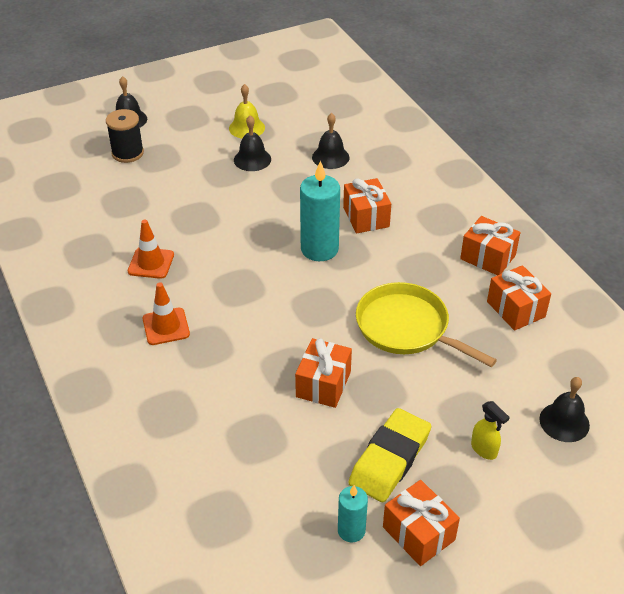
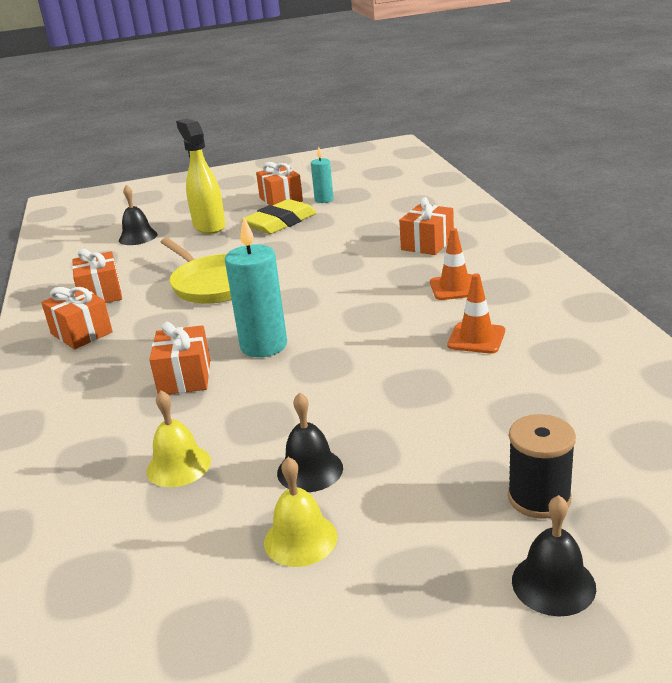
camera: 165 degrees left, 15 degrees down
(323, 384) = (311, 254): orange gift -> orange gift (427, 244)
(330, 157) = (178, 466): black bell -> yellow bell
(484, 450) = (209, 226): yellow spray bottle -> yellow spray bottle, size x2.01

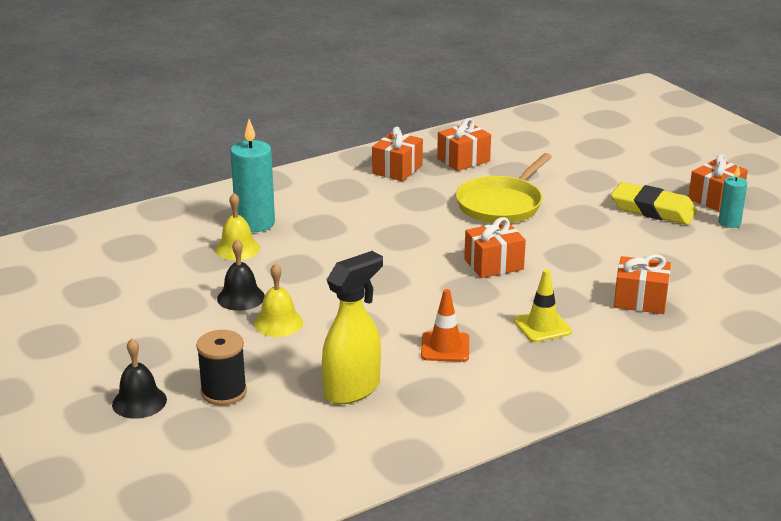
camera: 70 degrees right, 0 degrees up
(138, 237) = (582, 147): black bell -> none
(185, 377) = (345, 226): orange gift -> orange gift (493, 264)
(209, 226) = (624, 175): yellow spray bottle -> yellow spray bottle (353, 389)
(264, 346) = (401, 249): turquoise candle -> turquoise candle (255, 223)
(300, 539) = (171, 306): yellow bell -> yellow bell (278, 323)
(454, 288) = (542, 326): orange traffic cone -> yellow traffic cone

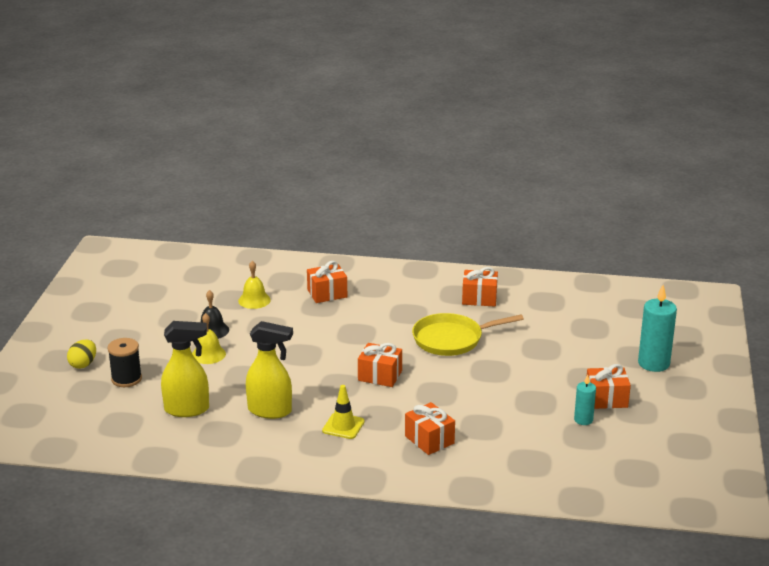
camera: 40 degrees right, 0 degrees up
(139, 402) = (83, 364): black bell -> yellow egg
(255, 223) = (287, 288): turquoise candle -> turquoise candle (653, 363)
(397, 169) = (426, 287): orange gift -> orange gift (327, 293)
(445, 347) = (270, 411): orange traffic cone -> yellow spray bottle
(653, 210) = (546, 387): yellow eraser -> none

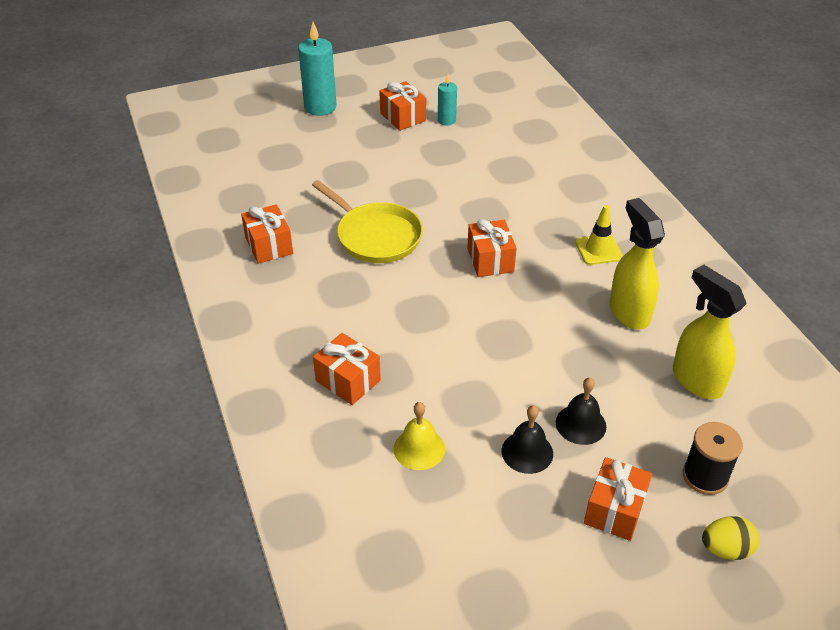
camera: 120 degrees left, 15 degrees up
(208, 354) = (580, 424): yellow bell -> black bell
(429, 440) = (562, 190): orange gift -> orange gift (614, 510)

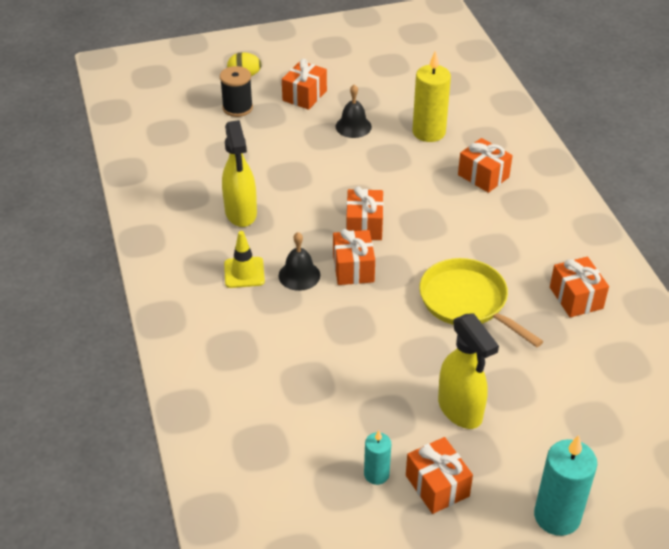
camera: 175 degrees left, 0 degrees up
(419, 448) = (429, 132): yellow bell -> yellow candle
(487, 306) = (364, 226): none -> orange gift
(580, 424) = (310, 139): black bell -> black bell (299, 275)
(696, 380) = (212, 161): yellow spray bottle -> yellow spray bottle (460, 410)

